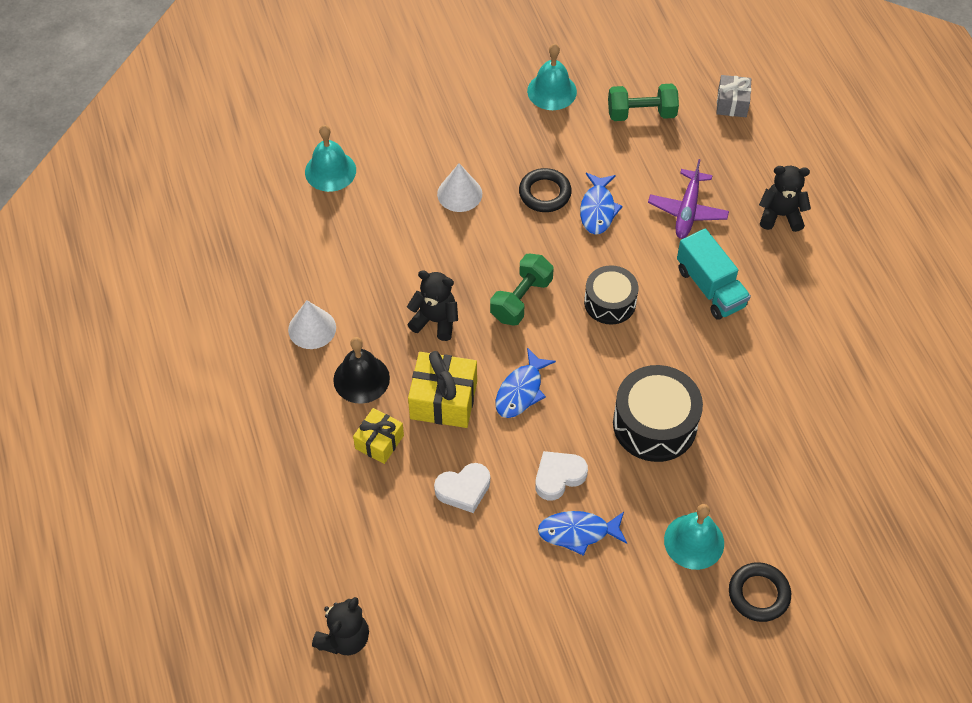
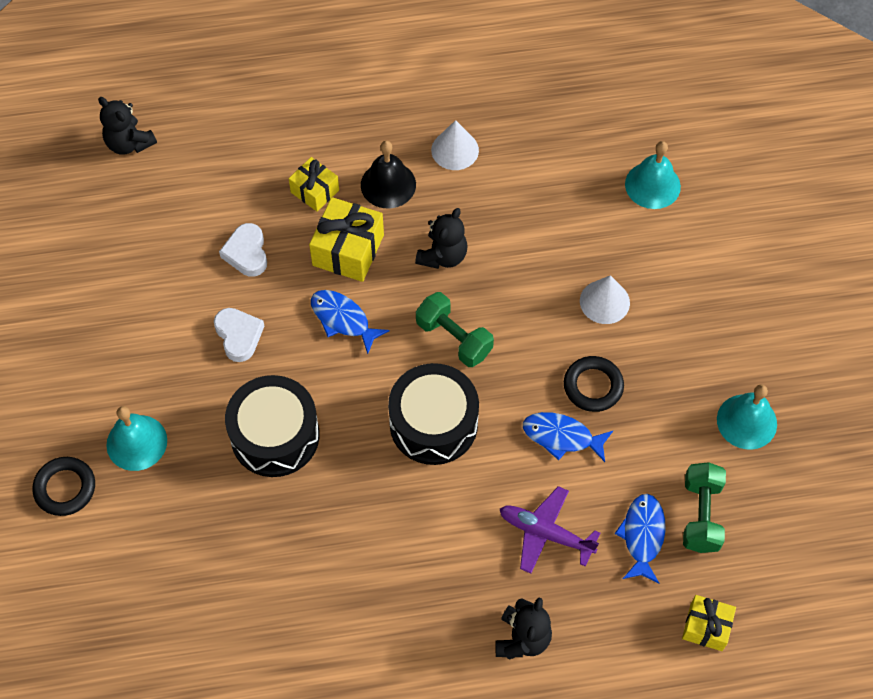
camera: 100 degrees right, 5 degrees up
(578, 532) = (175, 342): blue fish -> blue fish (642, 536)
(610, 302) = (433, 423): black drum -> black drum, size x1.54
(710, 287) = (433, 532): turquoise truck -> none
(732, 104) = (706, 627): grey gift -> yellow gift

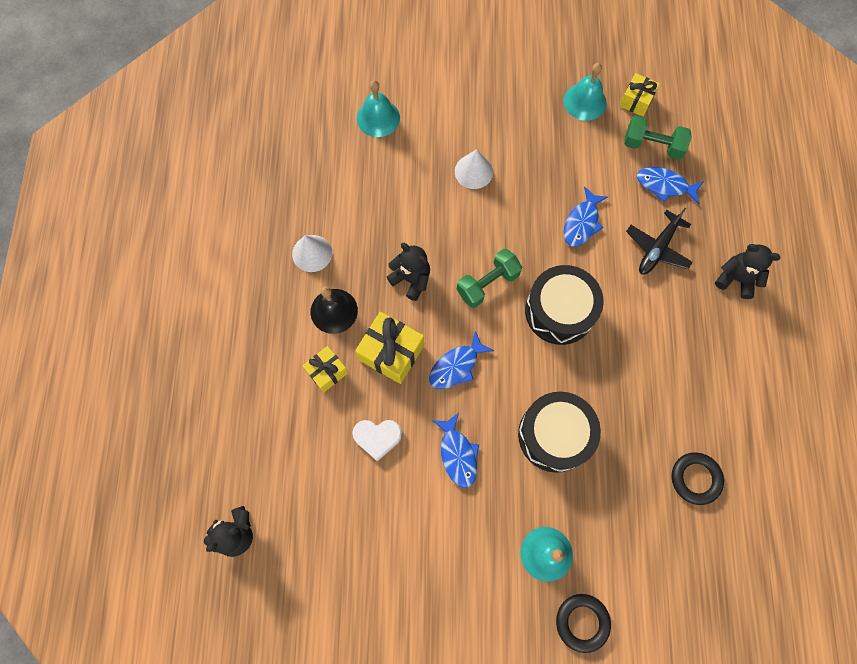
camera: 80 degrees left, 10 degrees up
(239, 336) = (457, 454): white heart -> blue fish
(545, 533) = (657, 248): purple plane -> black plane
(593, 386) = (543, 193): black ring -> black ring (695, 478)
(706, 627) = (734, 161): yellow gift -> yellow gift (636, 101)

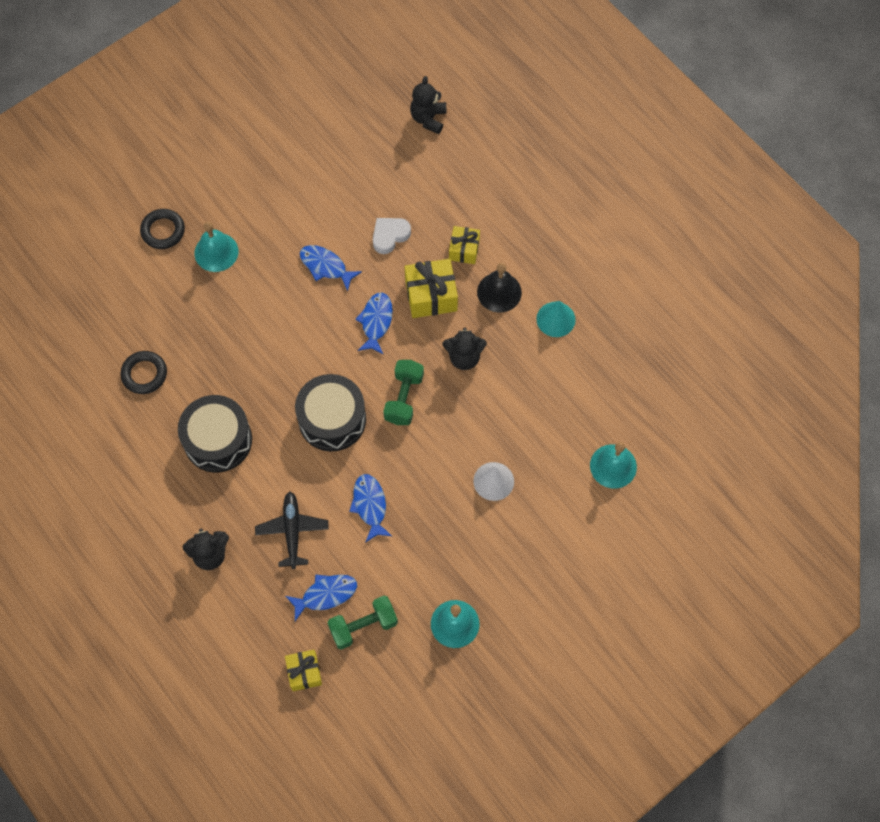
camera: 140 degrees right, 5 degrees down
(312, 253) = (556, 319): white cone -> turquoise cone
(554, 435) = (267, 328): black drum -> black drum (218, 440)
(636, 101) = (410, 662): yellow gift -> yellow gift (304, 672)

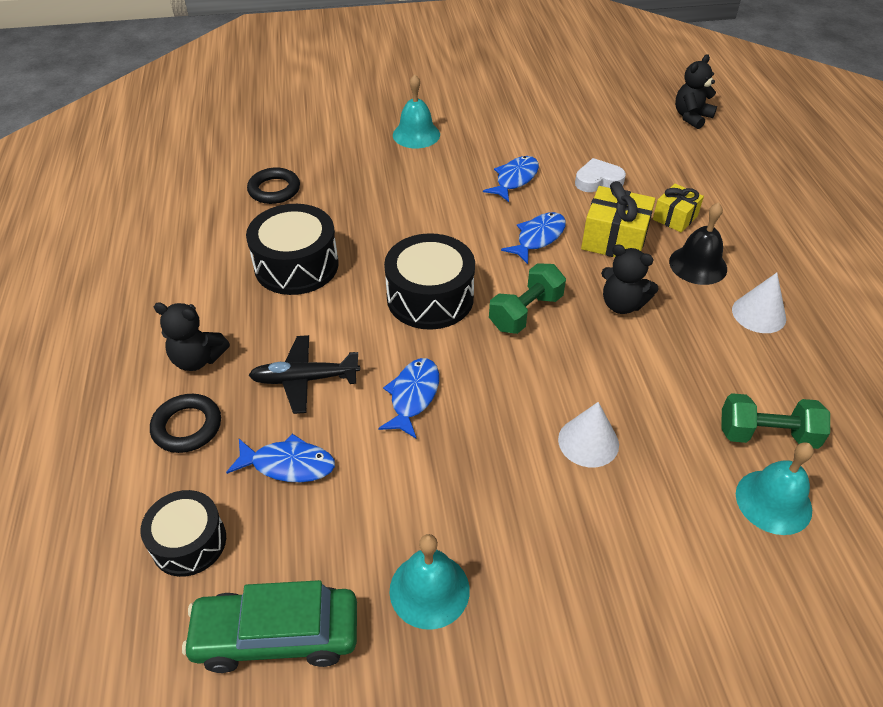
camera: 30 degrees right, 20 degrees down
(163, 231) = (380, 106): black ring -> black ring (187, 427)
(292, 531) = (304, 379): black plane -> black plane turned 120 degrees counterclockwise
(304, 672) = (189, 542): yellow gift -> black drum
(326, 266) = (515, 179): blue fish -> blue fish turned 60 degrees clockwise
(363, 626) = (305, 526): green dumbbell -> green dumbbell (766, 435)
(390, 692) = (277, 635): none -> green car
(556, 319) = (759, 314): turquoise cone -> white cone

